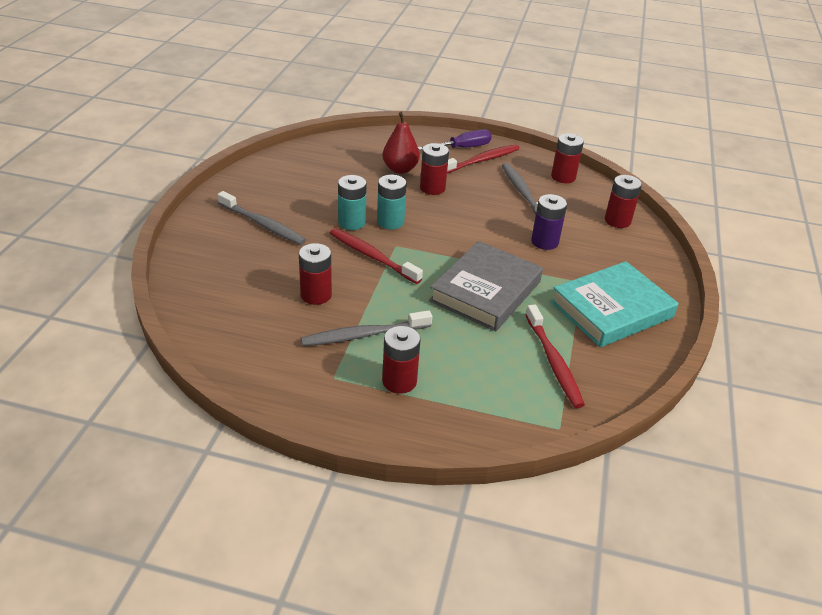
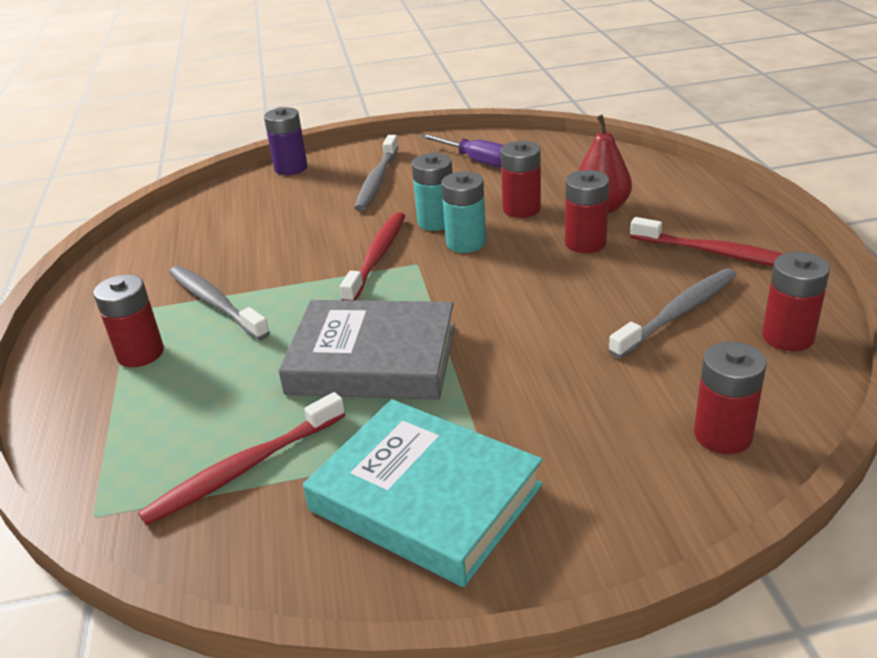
camera: 70 degrees right, 5 degrees down
(316, 295) = (271, 251): red battery -> red battery (521, 209)
(462, 148) = (731, 229): purple screwdriver -> purple screwdriver (478, 161)
(544, 242) = (557, 374): purple battery -> purple battery (291, 168)

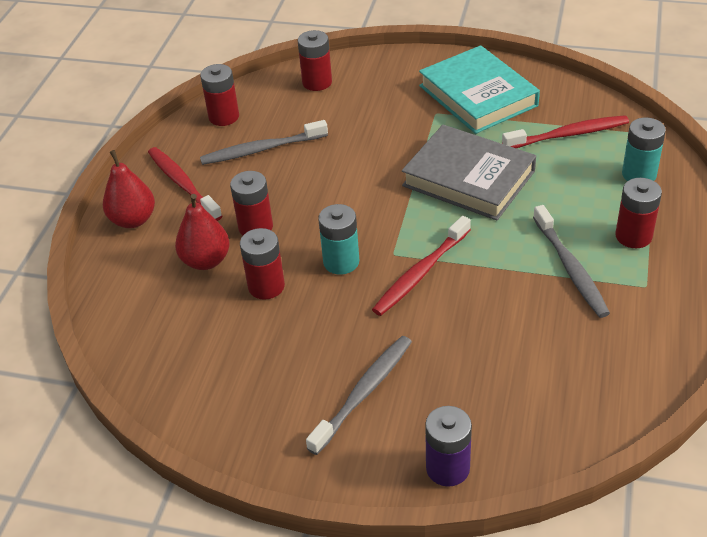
camera: 155 degrees left, 10 degrees up
(436, 222) = (347, 299): turquoise battery -> turquoise battery (639, 174)
(478, 161) = (243, 382): purple screwdriver -> none
(720, 213) = (133, 220): none -> red pear

